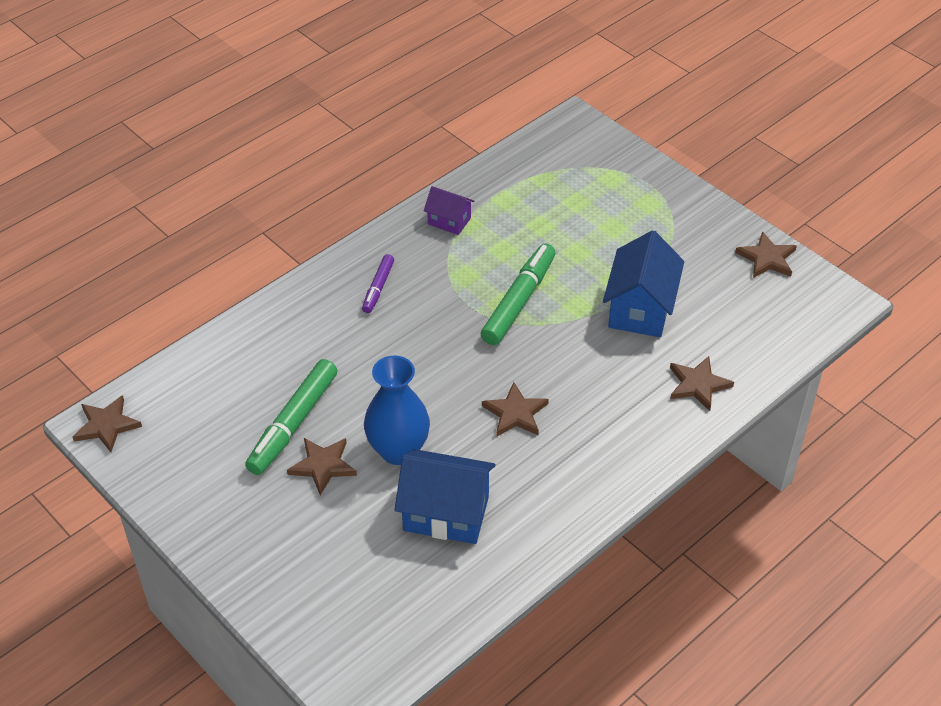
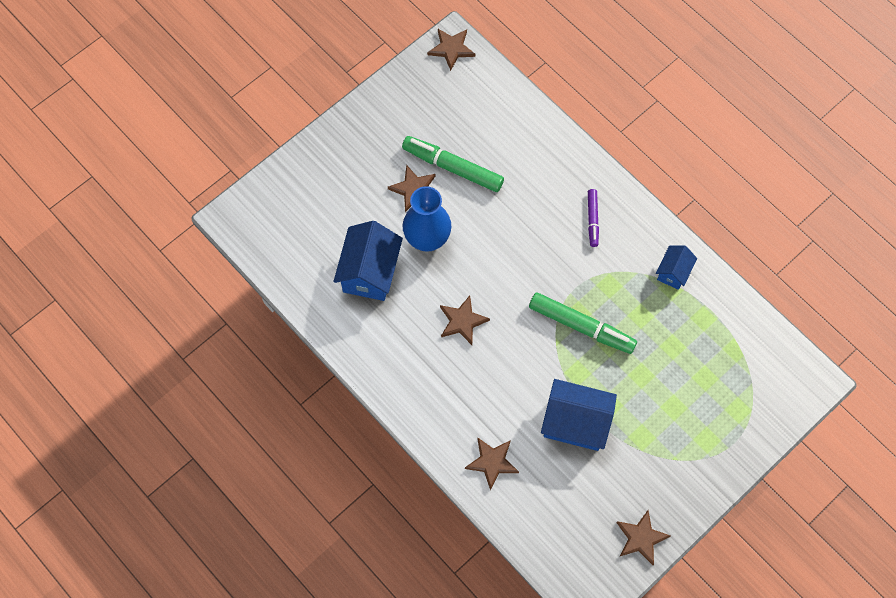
camera: 90 degrees right, 20 degrees up
(378, 288) = (592, 219): purple marker -> purple marker turned 105 degrees counterclockwise
(449, 221) = (673, 272): purple house -> blue house

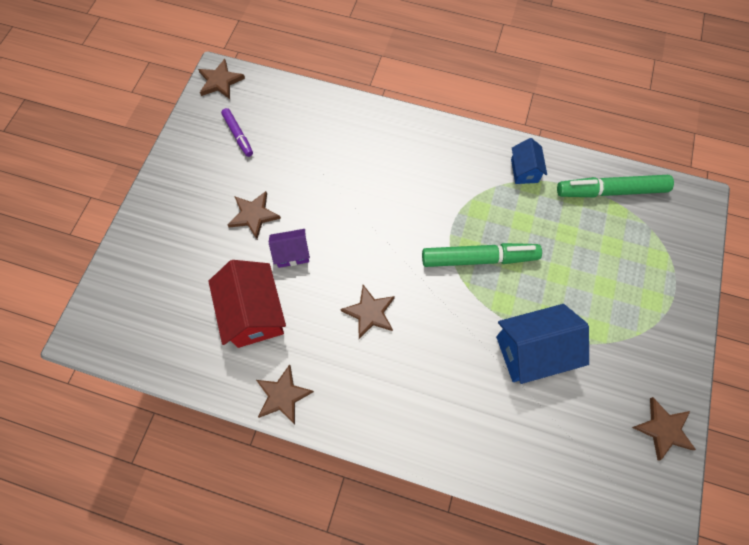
camera: 30 degrees left, 0 degrees up
(370, 272) = (254, 313): blue house -> red house
(427, 239) = (292, 253): blue vase -> purple house
(452, 167) = (279, 178): green marker -> green marker (610, 191)
(492, 462) = (482, 436): brown star -> brown star (283, 395)
(592, 219) = (428, 161): purple marker -> purple marker (238, 135)

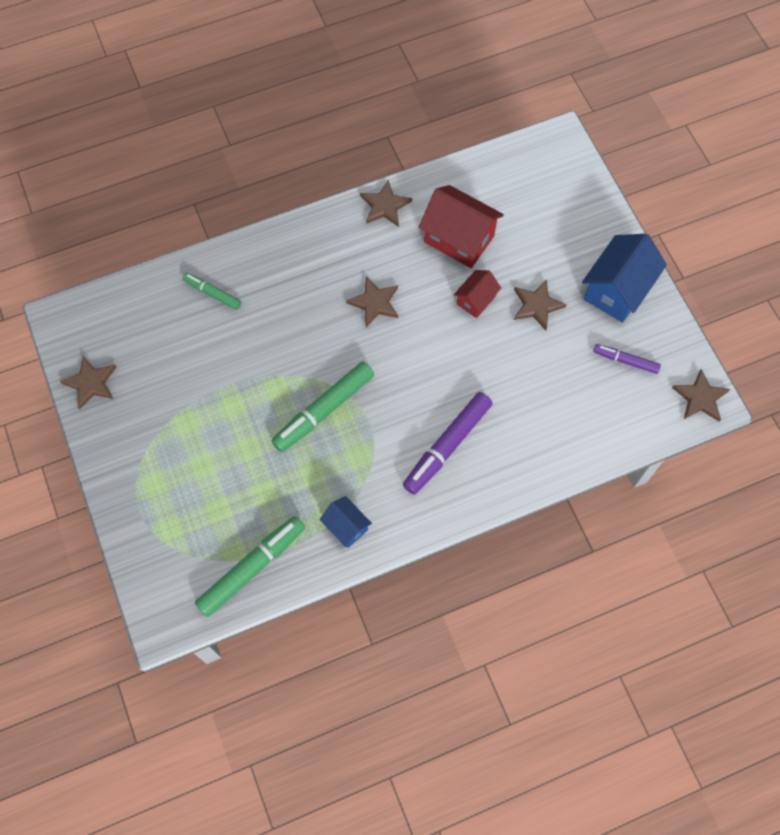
camera: 140 degrees right, 0 degrees up
(292, 253) = (476, 300): purple house -> red house
(411, 170) = (447, 446): none -> purple marker
(499, 432) = (212, 293): none -> green marker
(532, 351) = (227, 367): blue house -> blue house (617, 290)

